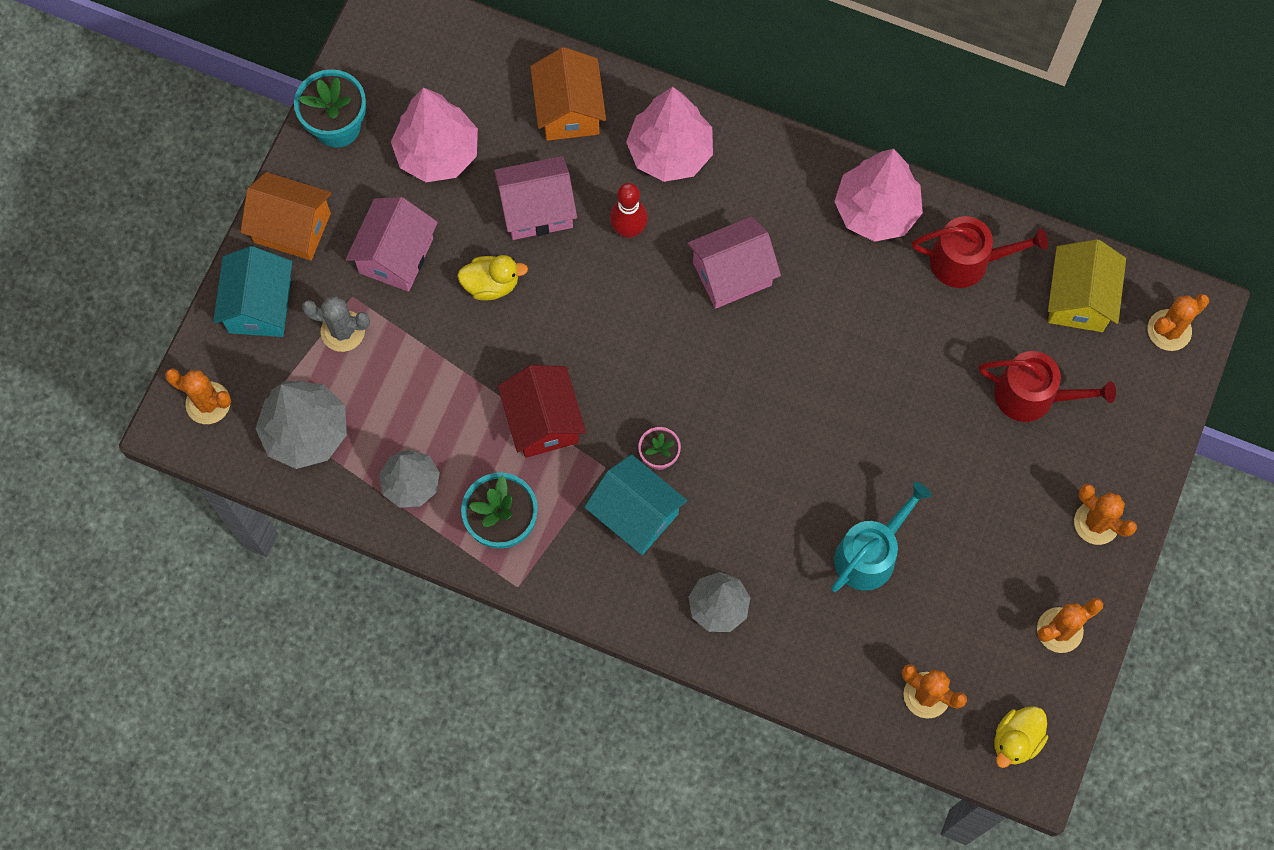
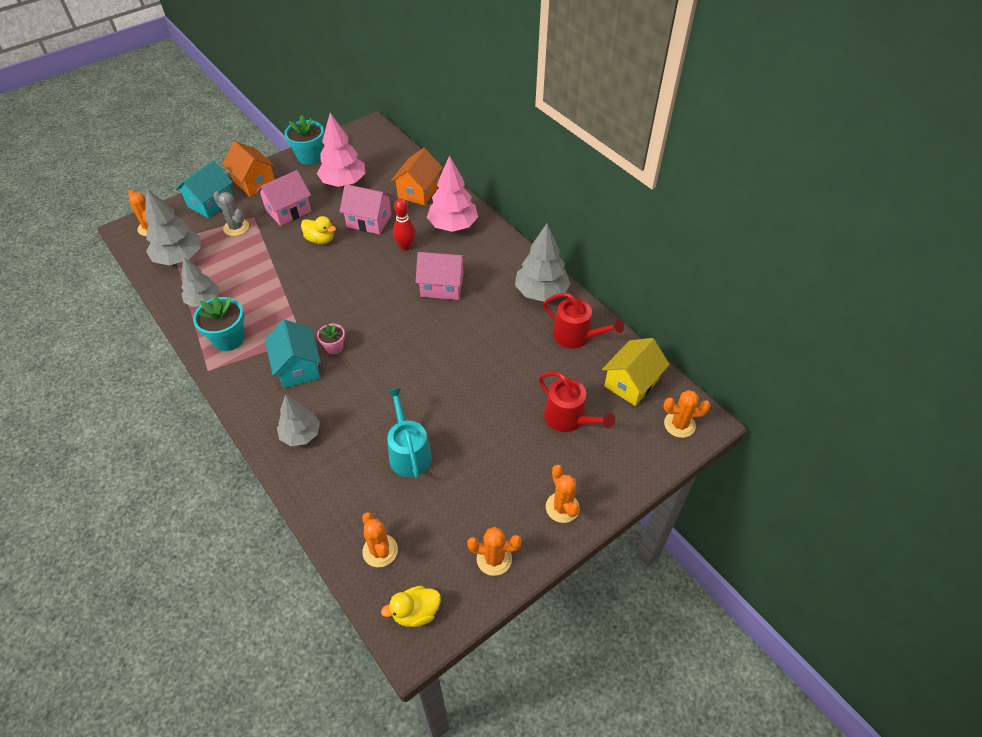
camera: 30 degrees right, 20 degrees down
(543, 421) = (291, 304): red house -> none
(870, 554) = (409, 452): turquoise watering can -> turquoise watering can turned 90 degrees counterclockwise
(876, 211) = (541, 292): pink tree -> grey tree

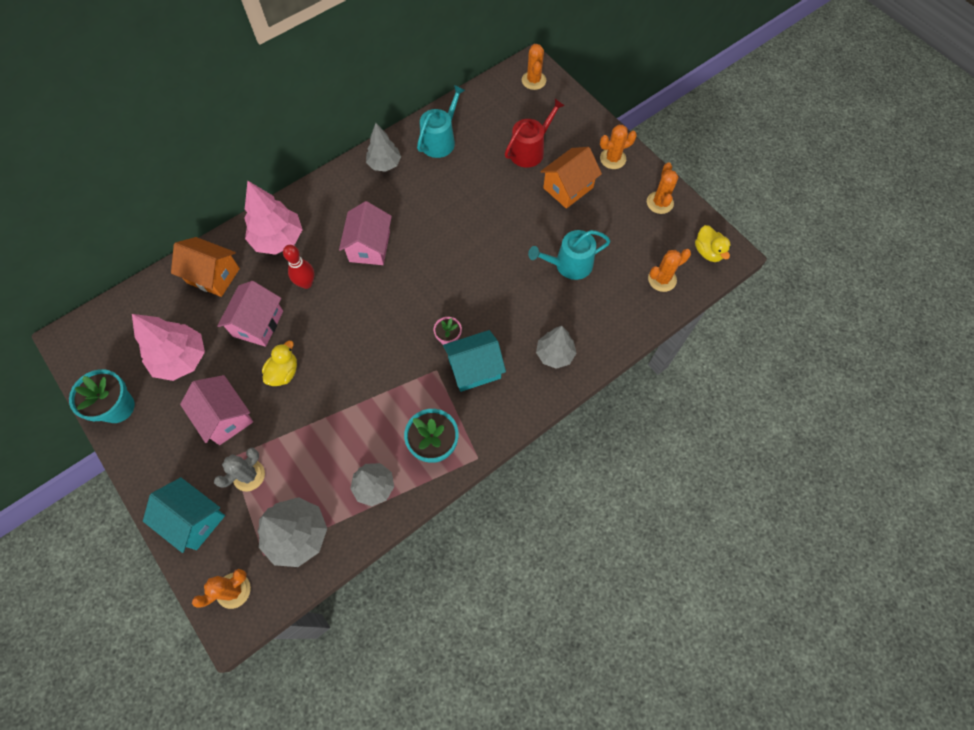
camera: 90 degrees left, 15 degrees up
(254, 182) = (159, 470): orange house -> orange house (568, 188)
(541, 292) = (384, 164): grey tree -> grey tree, size x0.66
(576, 336) = (440, 140): red watering can -> turquoise watering can
(631, 383) = (493, 106): yellow house -> none

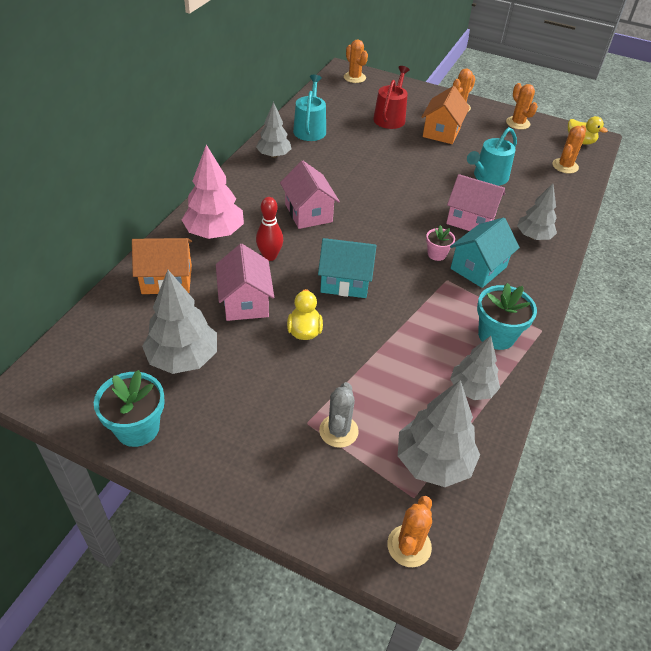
camera: 30 degrees left, 20 degrees down
(181, 359) = (183, 358): pink tree -> grey tree
(194, 519) = (309, 497): turquoise house -> turquoise house (345, 281)
(225, 417) = (272, 390): pink house -> pink house (470, 220)

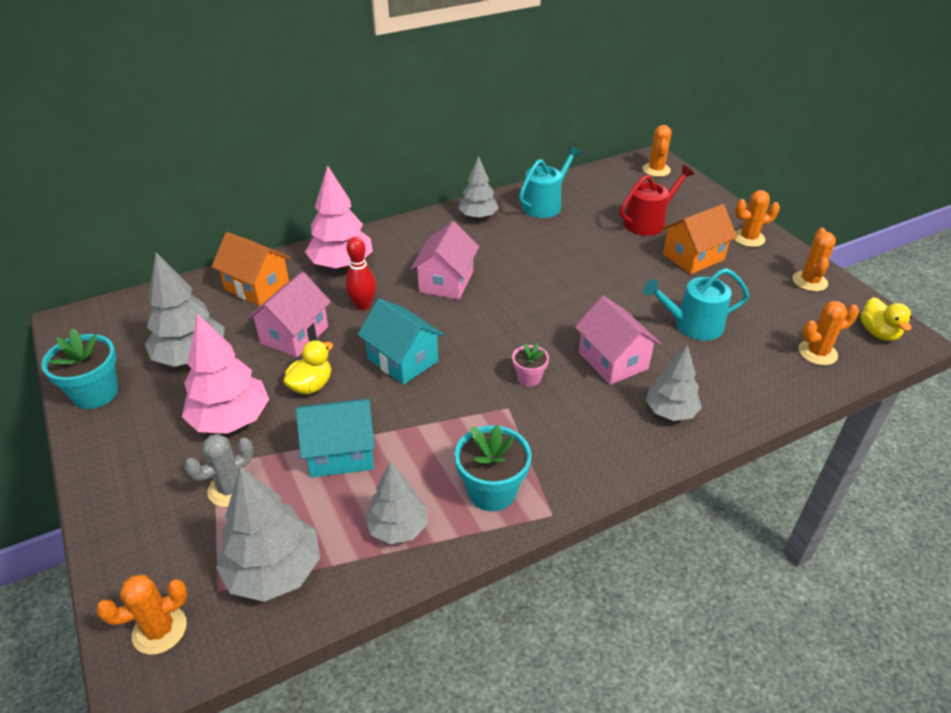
camera: 40 degrees right, 5 degrees down
(276, 386) = (231, 420): none -> pink tree
(478, 268) = (559, 413): turquoise house -> turquoise house (341, 453)

